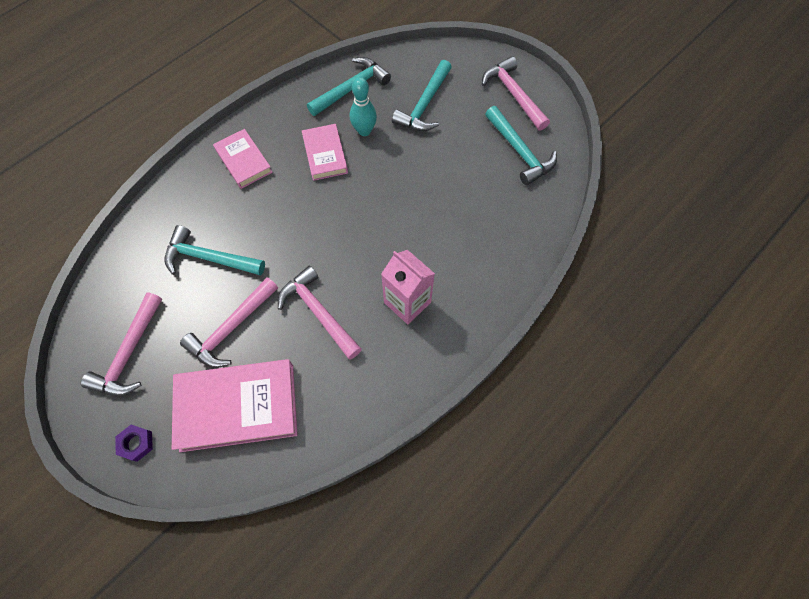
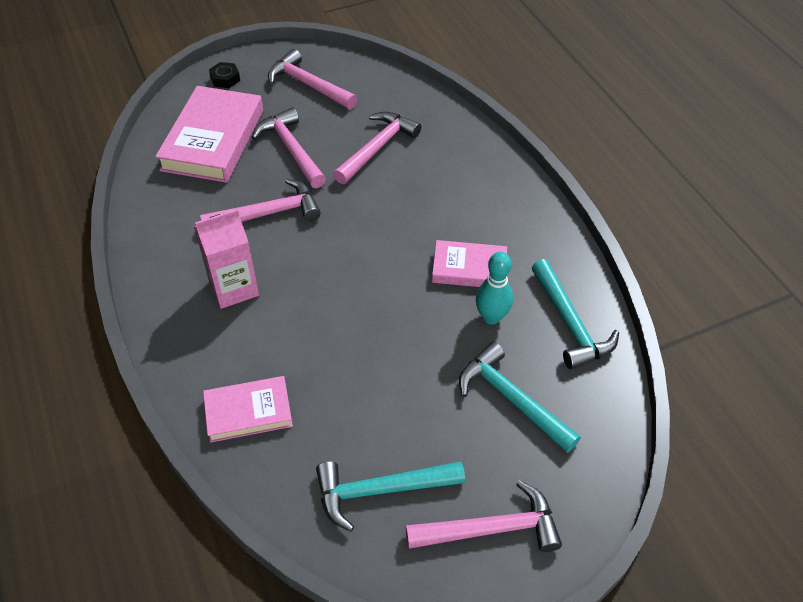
camera: 110 degrees right, 15 degrees down
(136, 443) = (225, 79): purple nut -> black nut
(209, 258) = (377, 148): turquoise hammer -> pink hammer
(243, 161) = (490, 195): pink book -> pink book (248, 412)

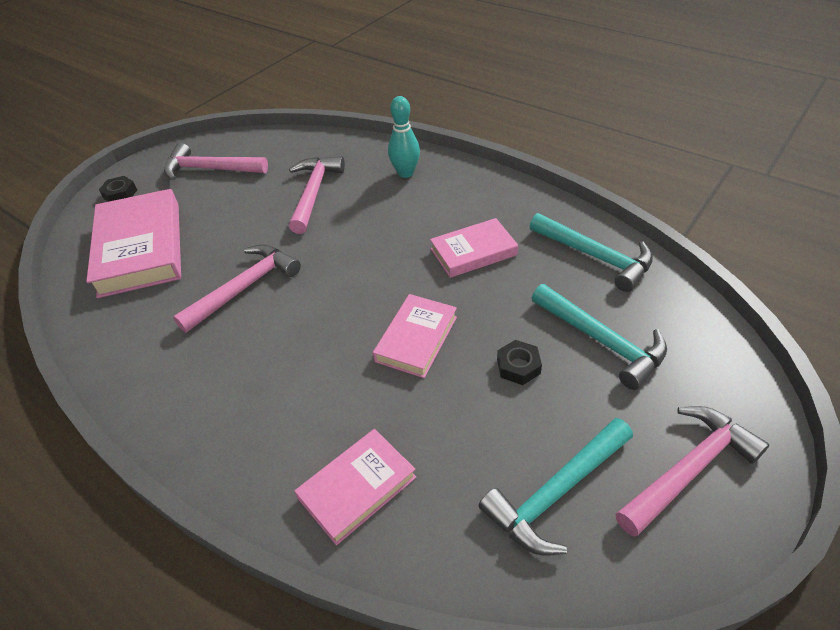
camera: 25 degrees left, 5 degrees down
(233, 288) = (254, 371): pink carton -> none
(291, 149) = (230, 225): pink hammer -> none
(367, 322) = (416, 339): none -> pink book
(428, 384) = (518, 366): none -> black nut
(491, 317) = (526, 282): turquoise bowling pin -> turquoise bowling pin (405, 173)
(511, 399) = (602, 341): turquoise hammer -> turquoise hammer turned 150 degrees counterclockwise

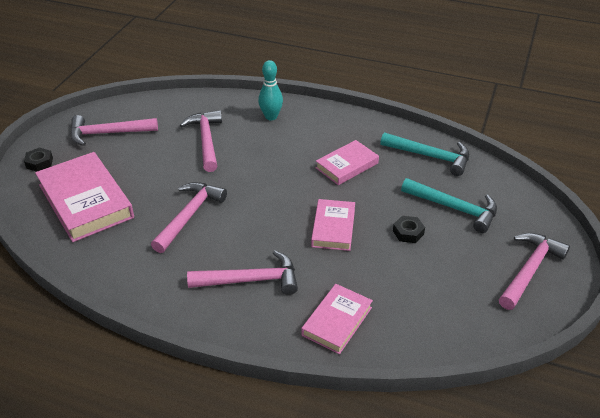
camera: 20 degrees left, 5 degrees down
(273, 395) = (251, 280): none -> pink hammer
(556, 493) = (459, 298): turquoise hammer -> none

